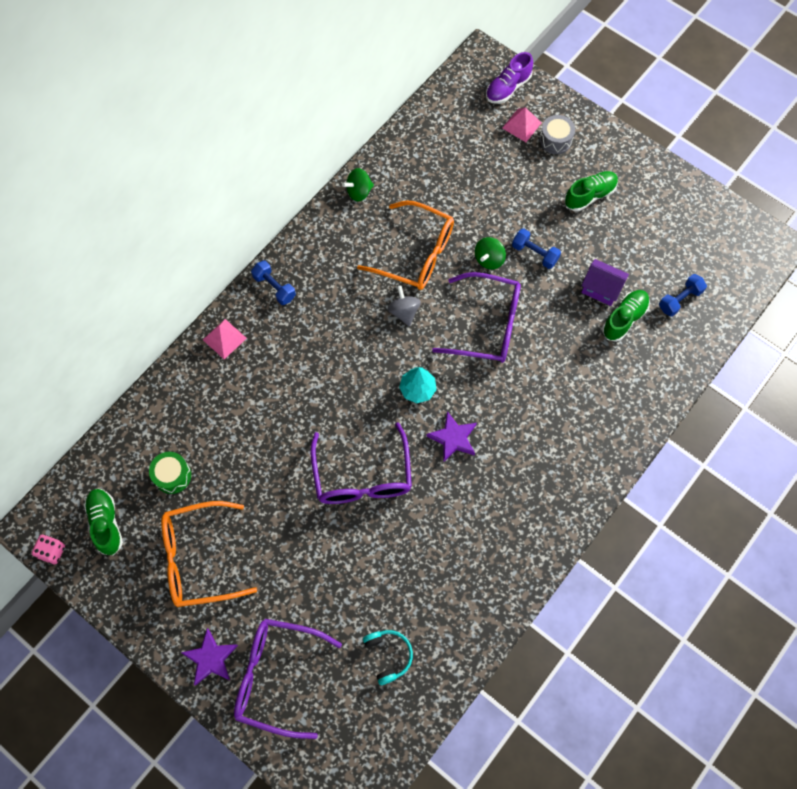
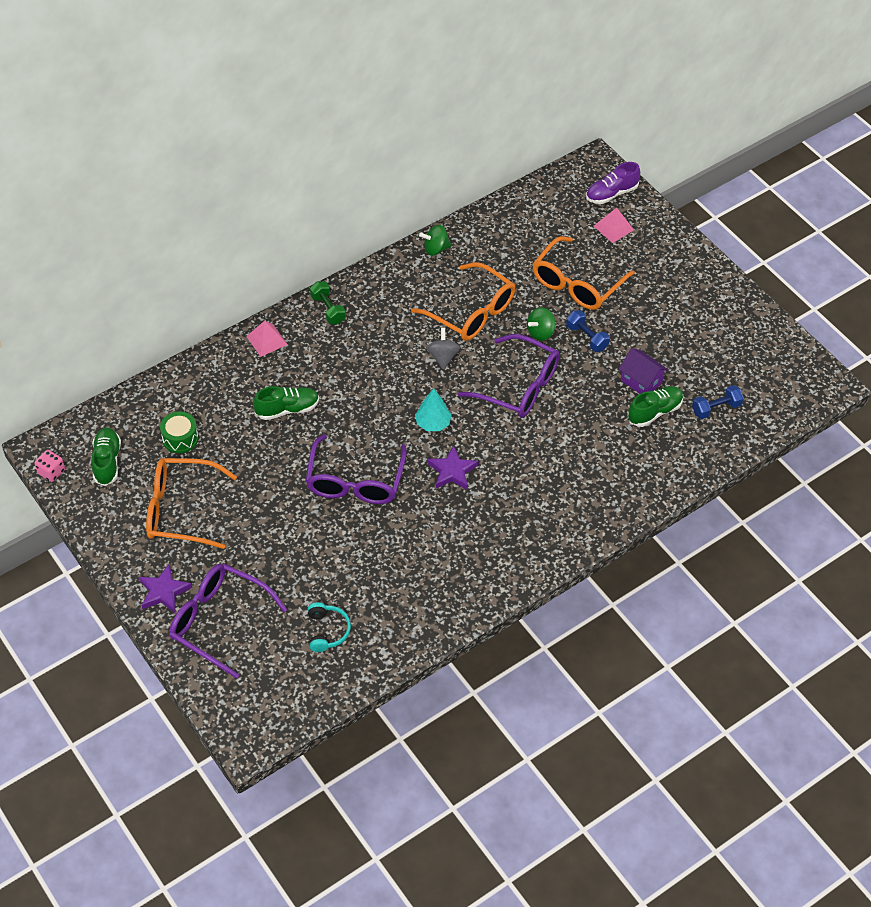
camera: 15 degrees right, 15 degrees down
(274, 287) = (328, 309): blue dumbbell -> green dumbbell
(506, 196) = (576, 284): none -> orange glasses
(555, 140) = (642, 247): grey drum -> none
(590, 195) = (659, 301): green shoe -> green shoe (287, 409)

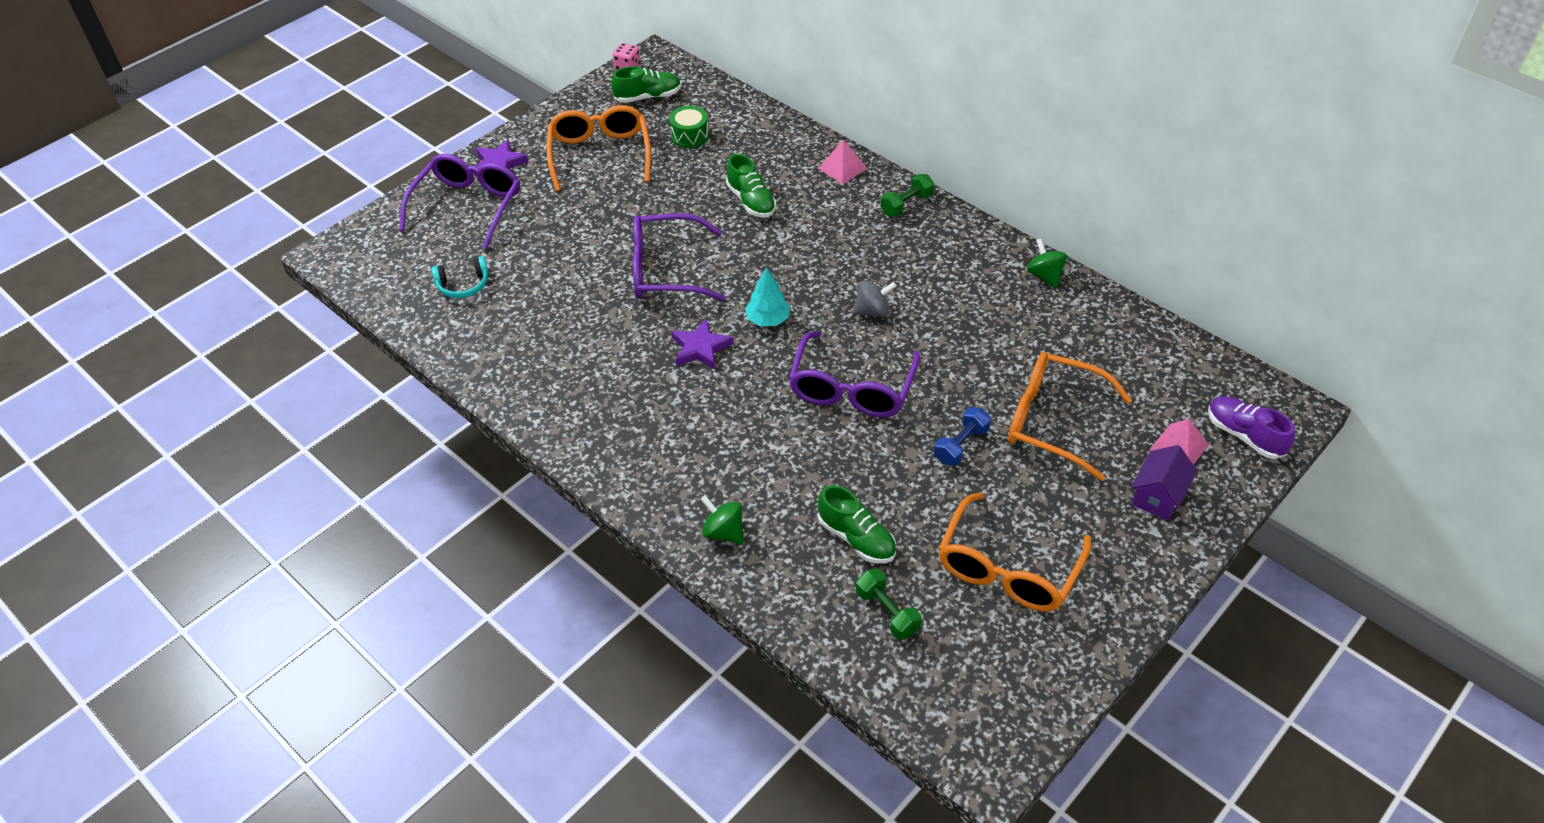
camera: 80 degrees right, 5 degrees down
(472, 312) = (955, 325): orange glasses -> orange glasses (1007, 569)
(540, 332) = (950, 396): green spinning top -> green spinning top (723, 532)
(641, 381) = (905, 516): purple house -> purple house (1158, 496)
(716, 408) = (887, 612): blue dumbbell -> green dumbbell

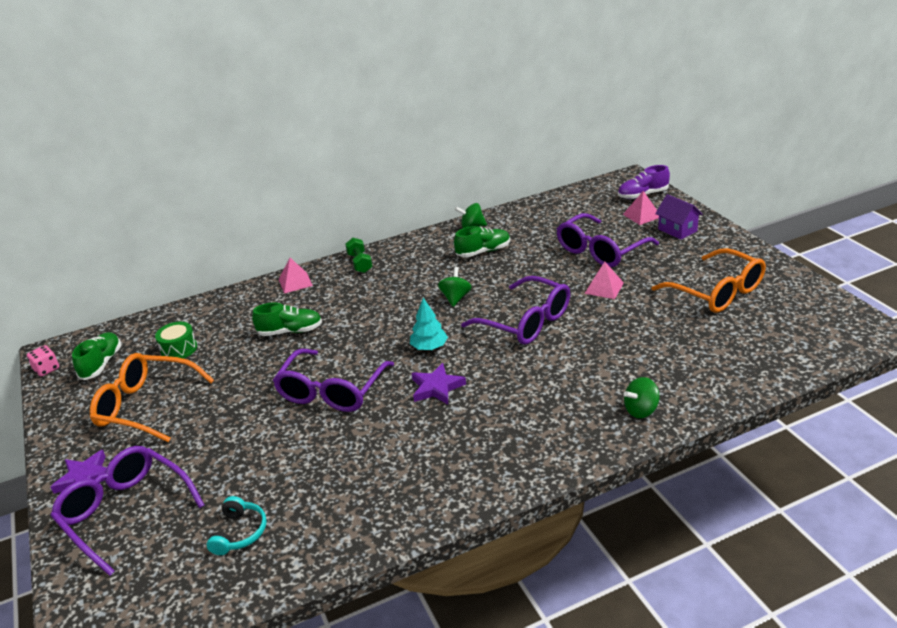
camera: 65 degrees left, 15 degrees down
(856, 538) = (670, 347): green shoe -> green shoe (483, 252)
(872, 311) = (455, 298): grey spinning top -> green spinning top
(887, 612) = (741, 347): green dumbbell -> none
(961, 445) = (604, 288): blue dumbbell -> pink pyramid
(1052, 421) = (600, 251): orange glasses -> purple glasses

